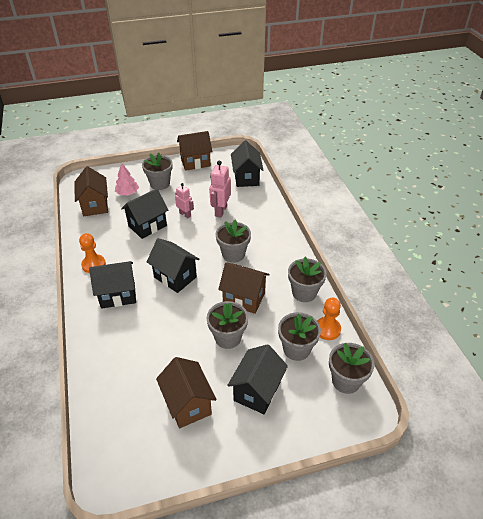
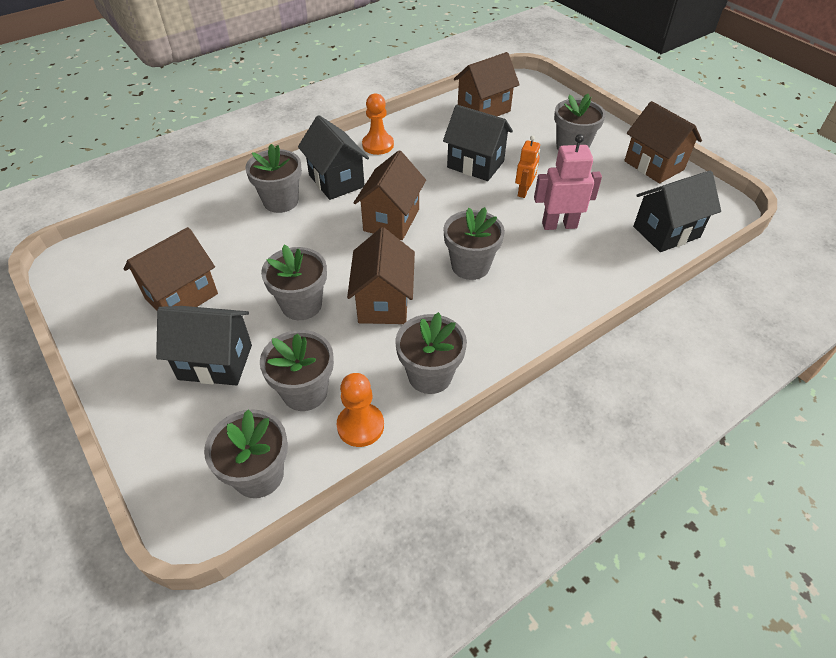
camera: 70 degrees right, 5 degrees up
(120, 330) = (280, 201): none -> grey flower pot
(127, 193) = (528, 126): pink tree -> none
(175, 277) = (391, 220): black house -> brown house
(185, 214) = (524, 191): pink robot -> orange robot

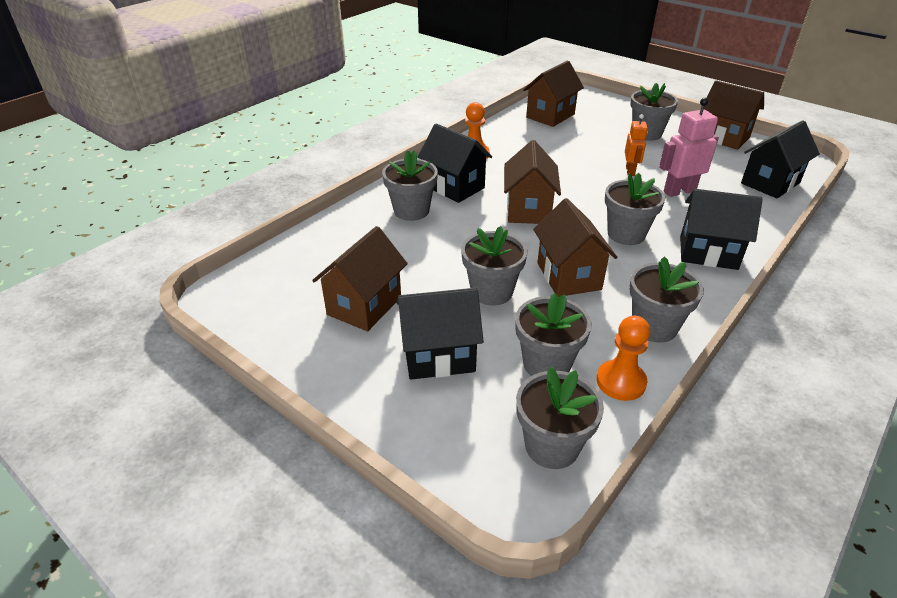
camera: 15 degrees left, 10 degrees down
(475, 164) = (573, 157): black house -> black house (708, 253)

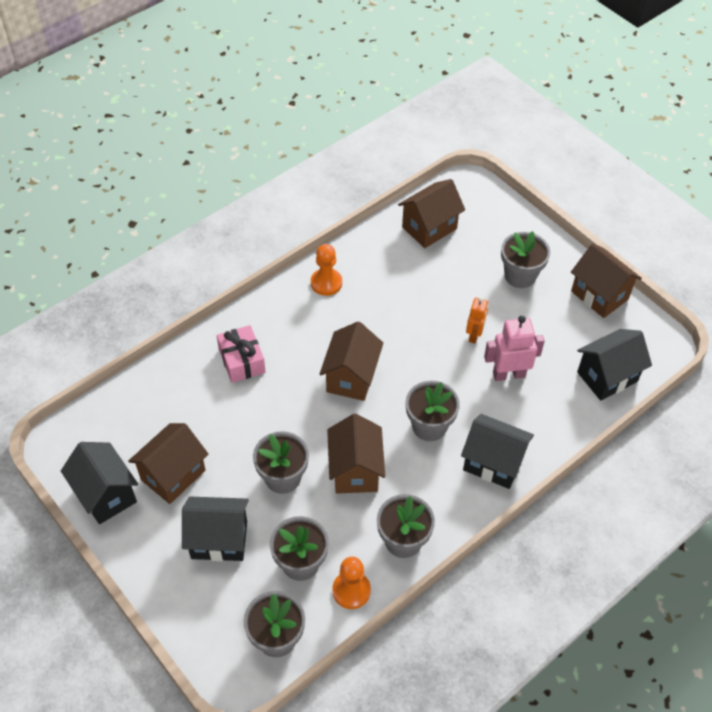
camera: 10 degrees right, 15 degrees up
(411, 211) = (242, 361): grey flower pot -> pink gift
(454, 187) = (292, 332): black house -> black house (106, 494)

